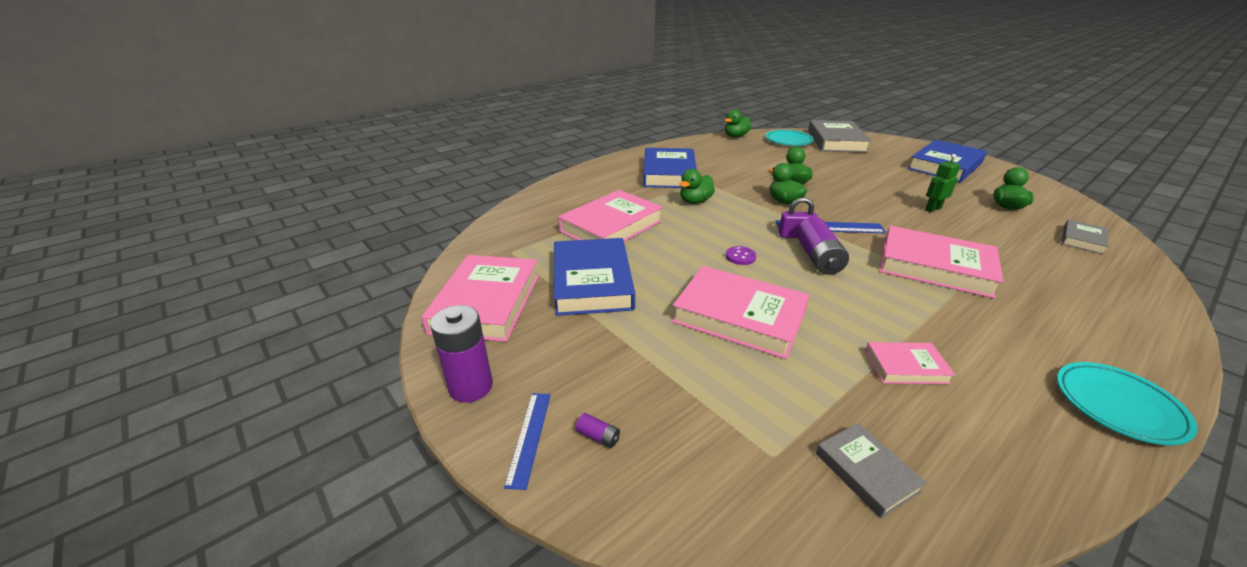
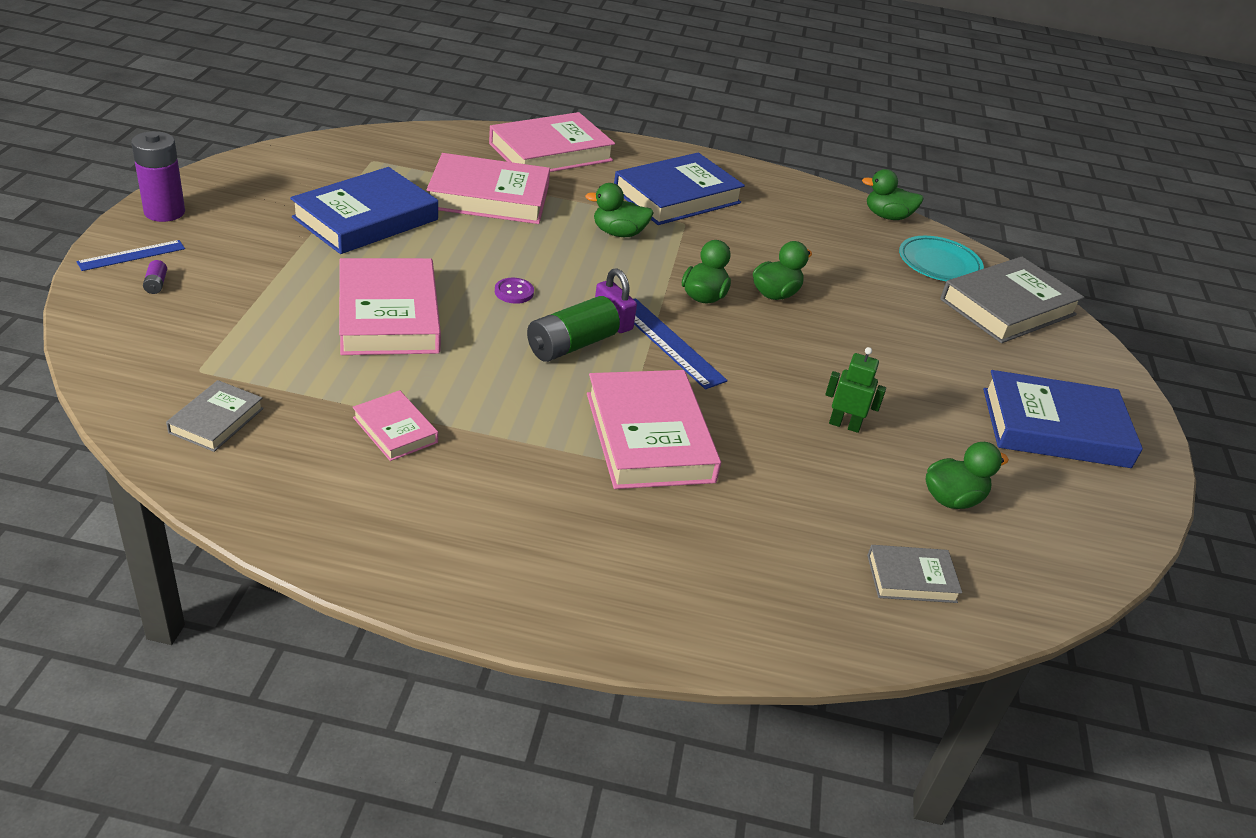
camera: 45 degrees right, 5 degrees up
(486, 303) = (277, 179): pink book -> pink book (550, 152)
(818, 258) = (571, 345): purple battery -> green battery
(1118, 406) = (452, 580): turquoise plate -> none

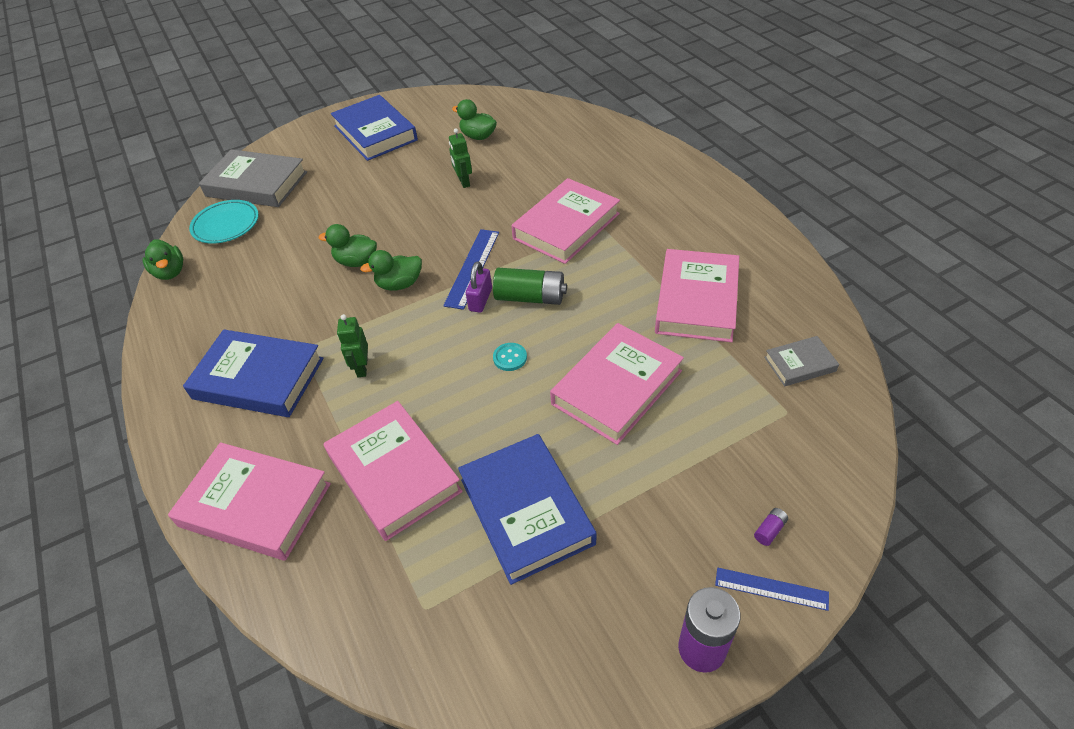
camera: 120 degrees left, 10 degrees up
(366, 218) = (526, 511): blue book -> blue book turned 60 degrees clockwise
(395, 430) = (696, 300): pink book -> pink book, size x1.96
(514, 292) = (510, 358): purple button -> turquoise button
(618, 233) = (362, 368): green duck -> green robot
(911, 578) = (548, 126): grey book -> none

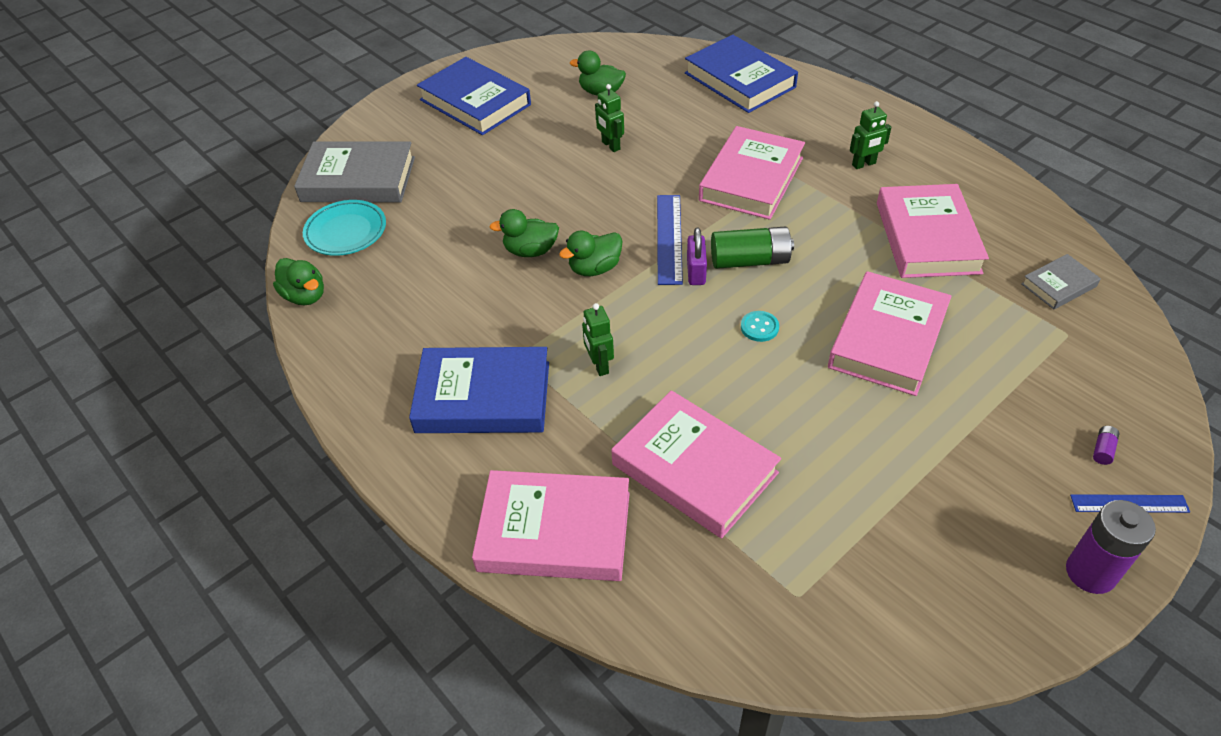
camera: 15 degrees left, 0 degrees up
(526, 511) = (855, 479): blue book -> blue book (739, 80)
(671, 226) = (864, 164): none -> green robot

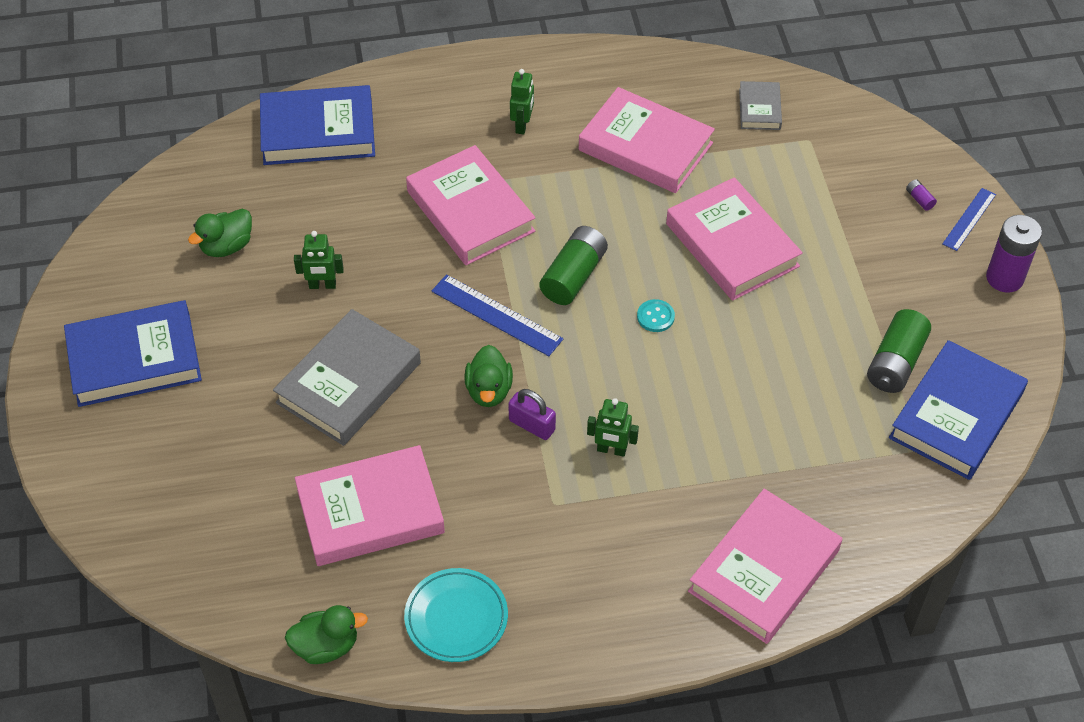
camera: 60 degrees left, 5 degrees up
(346, 232) = (253, 570): turquoise plate -> turquoise plate (456, 618)
(358, 179) = (172, 524): grey book -> grey book (349, 383)
(483, 397) = (583, 553): blue book -> blue book (956, 415)
(530, 251) = (422, 427): green duck -> none
(694, 469) = (768, 445): pink book -> pink book (370, 511)
(696, 271) = (555, 320): purple padlock -> purple padlock (532, 425)
(882, 524) = (895, 362): none -> green battery

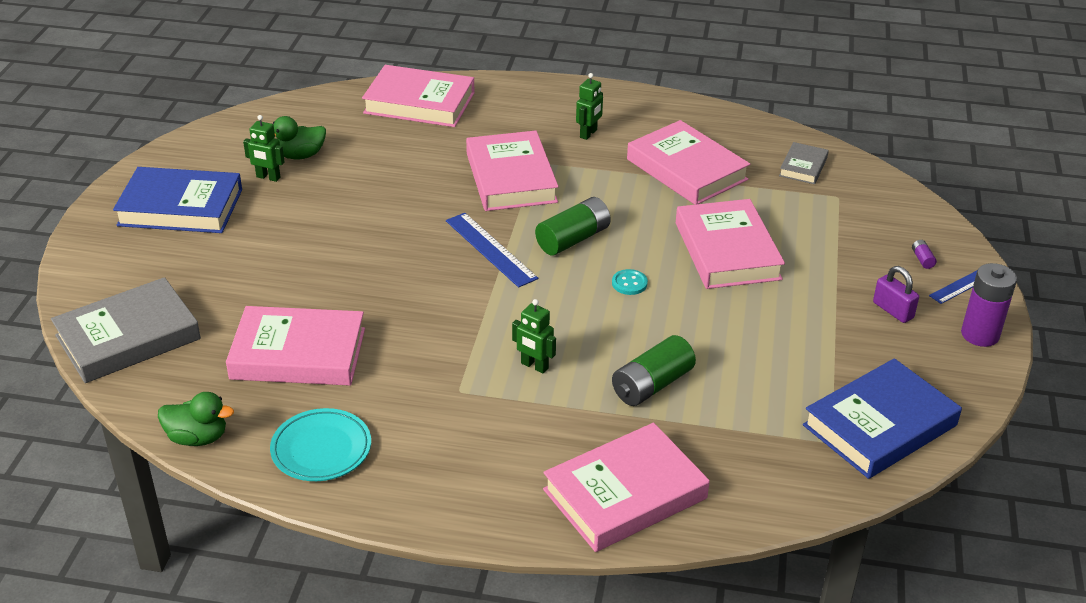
camera: 20 degrees right, 15 degrees down
(318, 132) = (419, 103): blue book -> pink book
(322, 285) = (359, 196): green robot -> green robot (268, 177)
(349, 383) = (338, 263): grey book -> grey book (128, 337)
(489, 390) = (452, 298): green duck -> none
(532, 425) = (474, 330): purple padlock -> purple padlock (893, 310)
(895, 362) = (839, 370): green battery -> green battery (652, 385)

